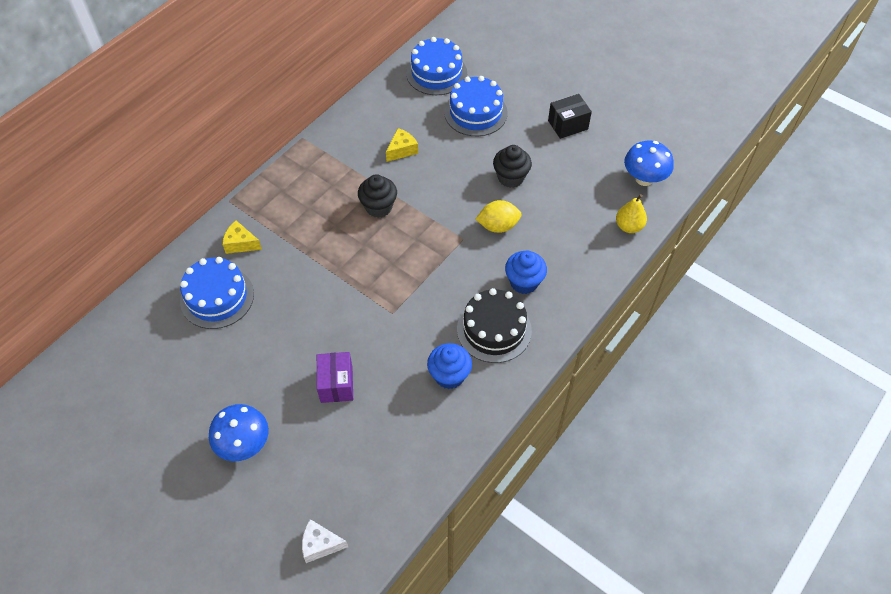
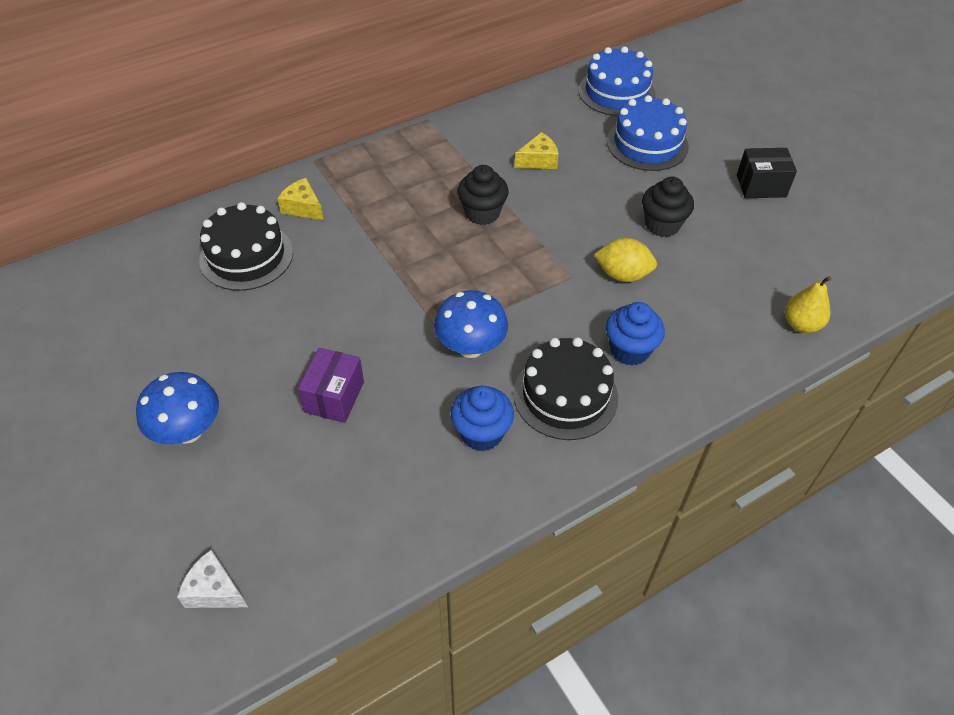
camera: 20 degrees right, 5 degrees down
(217, 297) = (246, 256): blue cake -> black cake
(644, 179) = (843, 273): blue mushroom -> blue mushroom (470, 347)

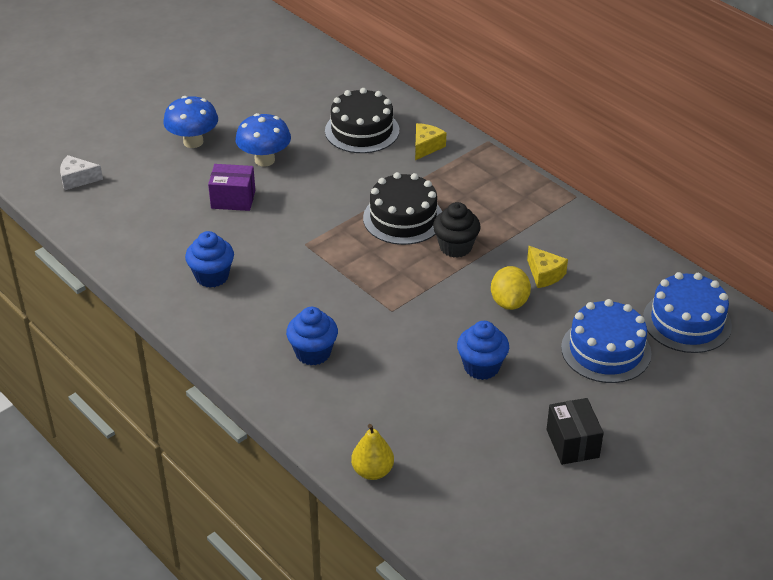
camera: 80 degrees right, 10 degrees down
(214, 590) = (77, 179): white cheese -> white cheese turned 105 degrees counterclockwise
(470, 347) = (295, 260): blue mushroom -> blue mushroom (264, 160)
(565, 395) = (256, 318): black cake -> black cake (403, 218)
(623, 275) = (404, 343): yellow lemon -> yellow lemon (509, 302)
(662, 225) = (481, 367): black cupcake -> blue cupcake

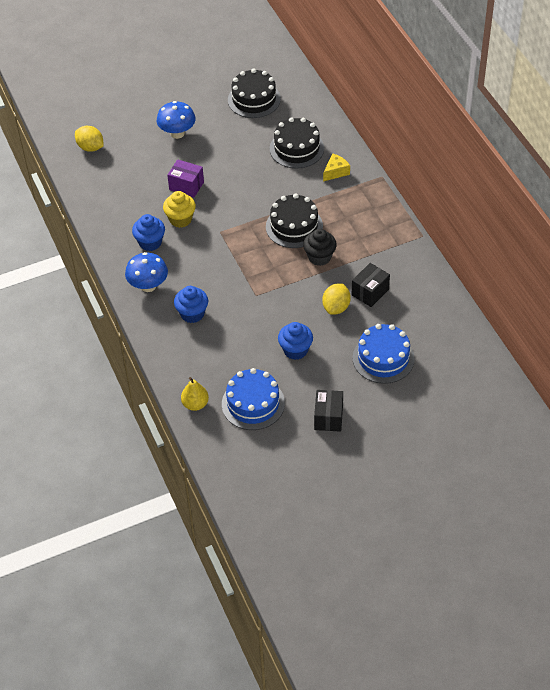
camera: 20 degrees right, 10 degrees up
(77, 179) = (90, 147): white cheese -> yellow lemon
(243, 240) = (180, 219): none -> yellow cupcake
(264, 160) = (220, 159): blue mushroom -> blue mushroom (148, 286)
(279, 87) = (254, 99): none -> black cake
(544, 274) = (370, 292): yellow cheese -> black box
(687, 321) = (449, 350): blue cake -> blue cake (253, 403)

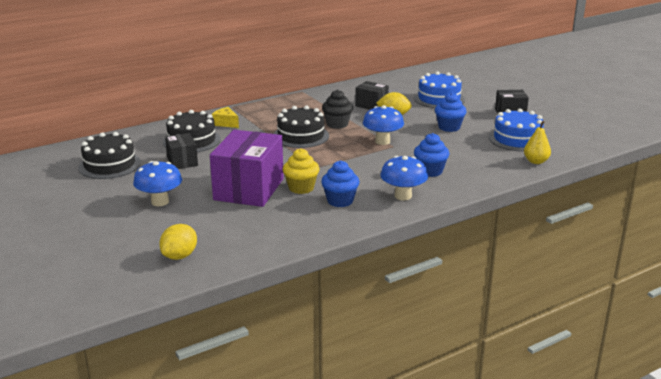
camera: 100 degrees left, 25 degrees down
(186, 186) = (249, 189): purple box -> purple box, size x1.95
(251, 143) = (182, 161): none -> black box
(268, 288) = (382, 141): none -> blue mushroom

